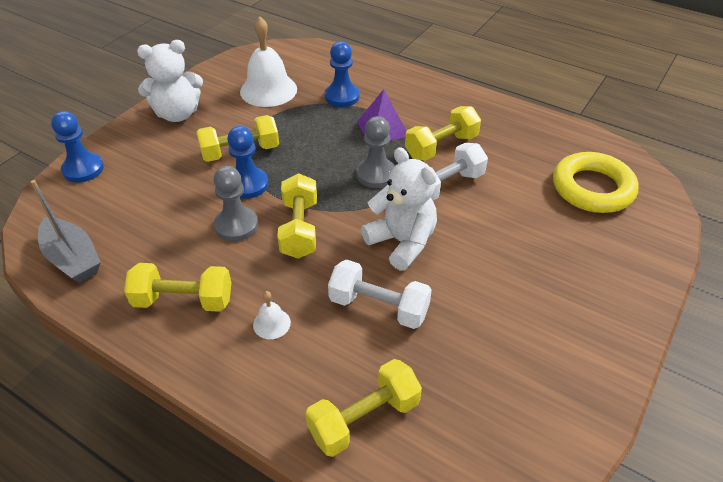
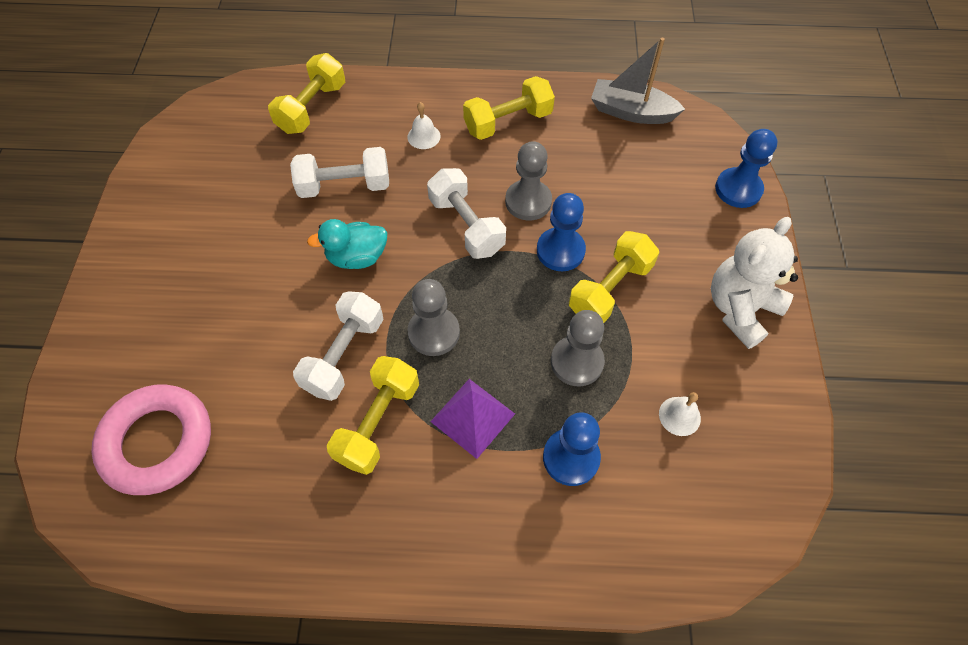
camera: 150 degrees right, 15 degrees up
(268, 90) = (679, 416): white bell -> white bell, size x0.46
(299, 128) = (577, 362): none -> grey pawn
(299, 229) = (466, 225): yellow dumbbell -> white dumbbell
(402, 242) = (357, 257): white teddy bear -> turquoise duck
(592, 188) = (157, 442): yellow ring -> pink ring

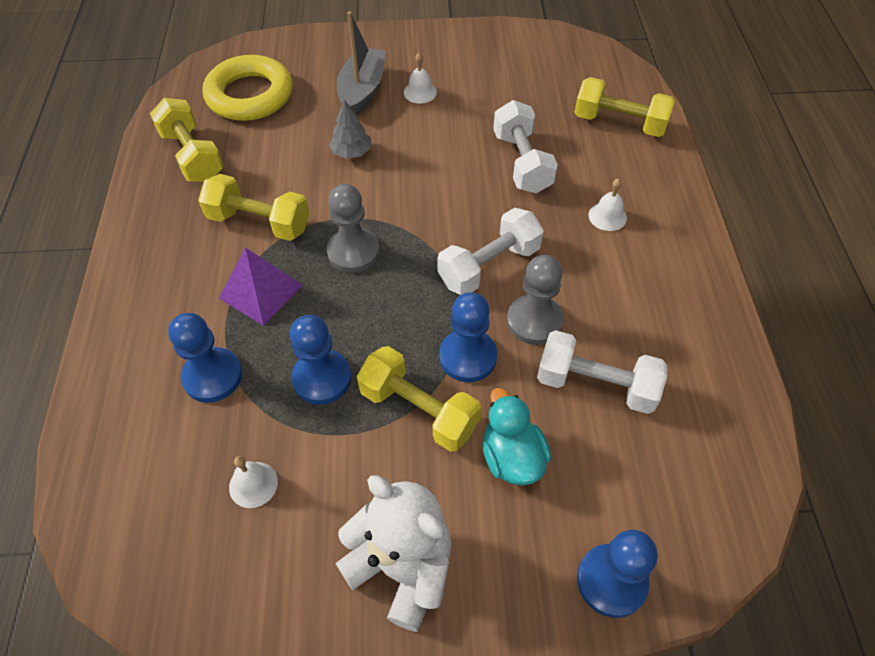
camera: 85 degrees right, 5 degrees down
(157, 442) = (250, 95): pink ring -> yellow ring
(214, 260) = (420, 92): none -> white bell
(292, 330) = (351, 152): none -> grey tree
(344, 355) = (327, 190): white dumbbell -> white dumbbell (596, 384)
(357, 257) = (435, 184): turquoise duck -> turquoise duck (512, 457)
(508, 122) = (655, 292): yellow dumbbell -> yellow dumbbell (193, 156)
(577, 362) = (322, 378): grey pawn -> blue pawn
(631, 112) = (721, 434): grey boat -> grey boat (362, 90)

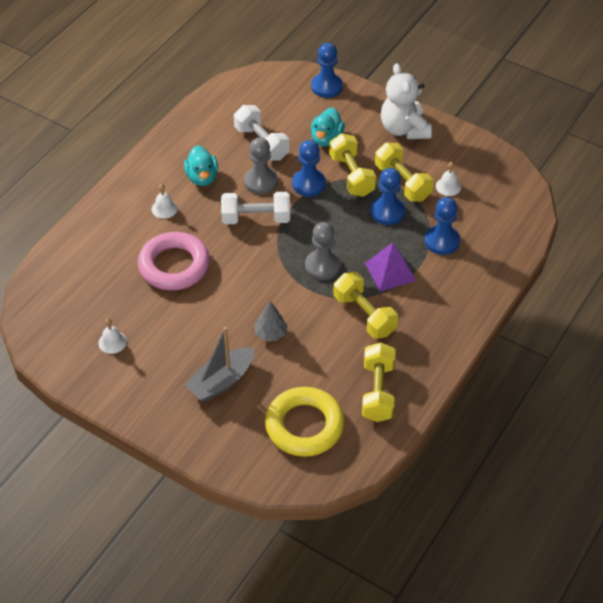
camera: 145 degrees left, 5 degrees down
(420, 92) = (183, 356): white bell -> white bell (112, 342)
(521, 162) = (174, 266): white dumbbell -> pink ring
(612, 281) = (202, 177): none -> turquoise duck
(619, 123) = (86, 257): yellow dumbbell -> yellow dumbbell (402, 182)

